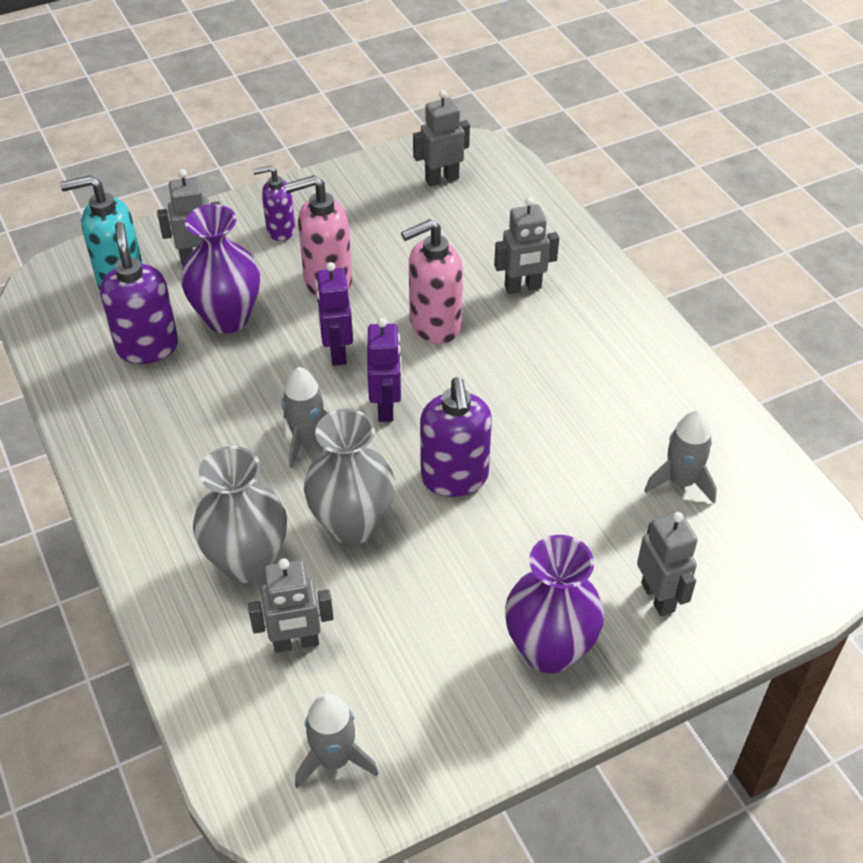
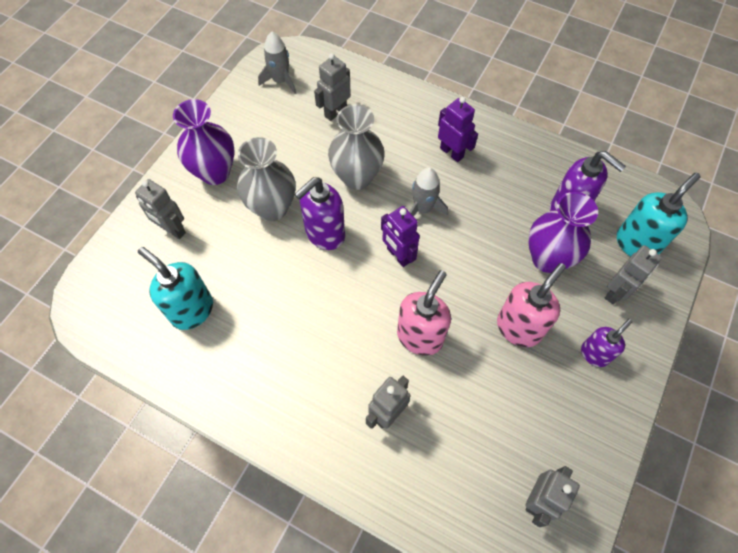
camera: 145 degrees right, 15 degrees up
(247, 562) = (390, 132): grey vase -> grey vase (272, 208)
(337, 352) = (460, 276): purple robot -> purple robot (451, 152)
(454, 478) = (324, 234): purple soap dispenser -> purple soap dispenser turned 90 degrees counterclockwise
(680, 482) = (192, 310): grey rocket -> turquoise soap dispenser

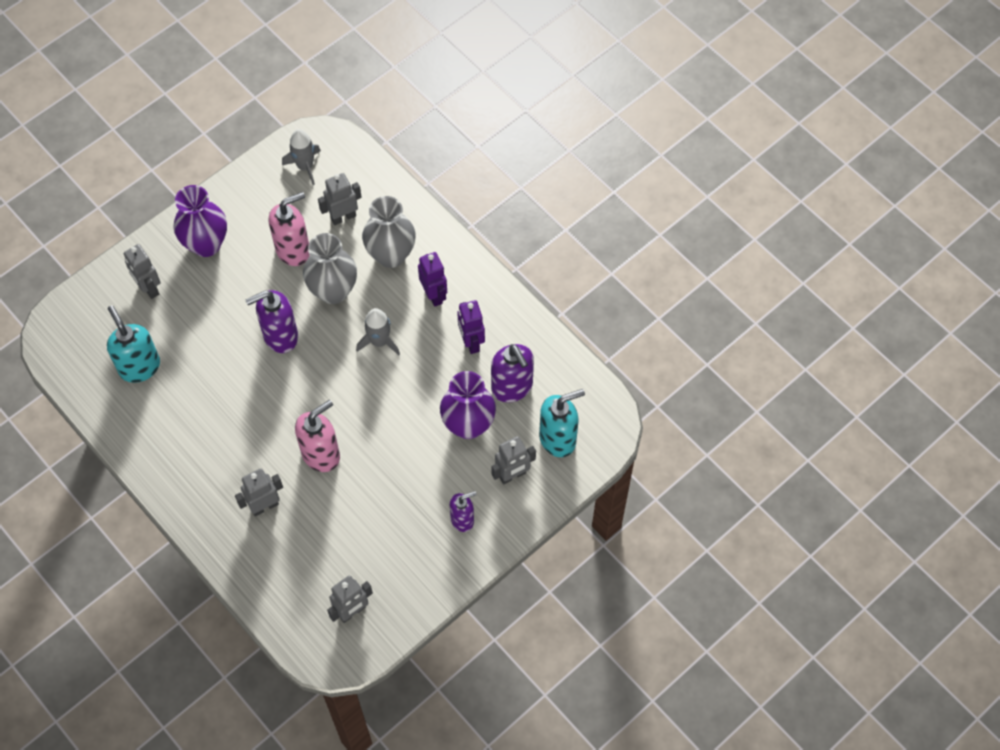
camera: 20 degrees right, 0 degrees up
(272, 208) = (244, 296): grey vase -> grey vase (391, 255)
(398, 255) = (336, 377): purple robot -> purple robot (471, 342)
(519, 328) = (409, 476): pink soap dispenser -> pink soap dispenser (293, 250)

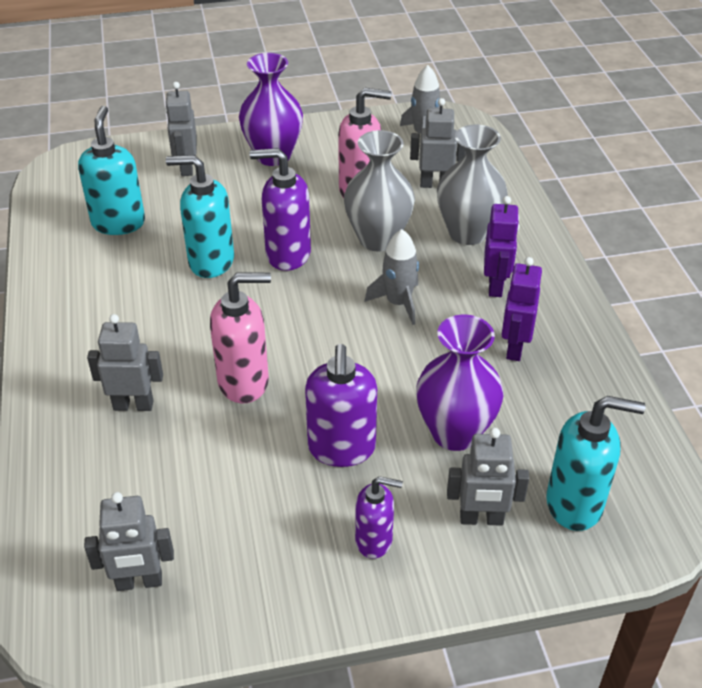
camera: 30 degrees right, 20 degrees down
(231, 369) = (210, 262): none -> turquoise soap dispenser
(512, 387) = (541, 417): purple soap dispenser -> purple soap dispenser (341, 449)

